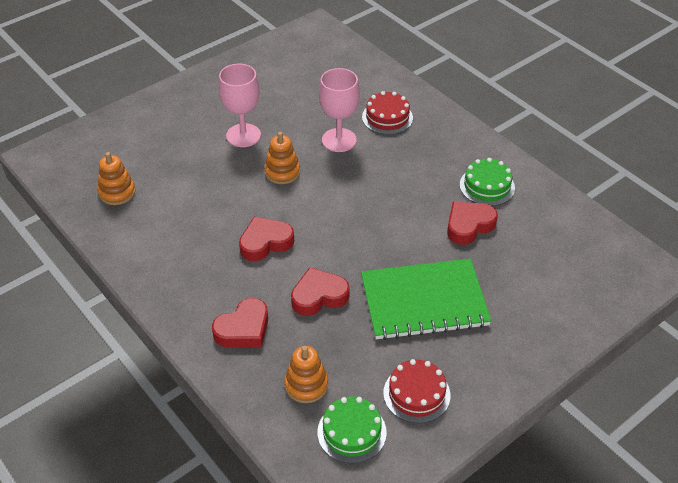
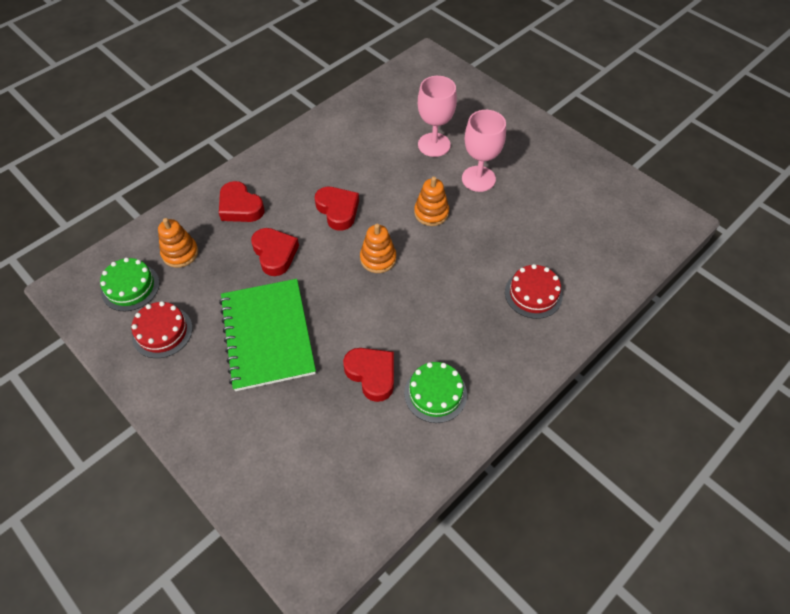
camera: 85 degrees right, 10 degrees up
(117, 192) = (390, 108): orange stacking toy -> orange stacking toy (378, 259)
(339, 140) = (486, 253): pink goblet -> pink goblet (434, 145)

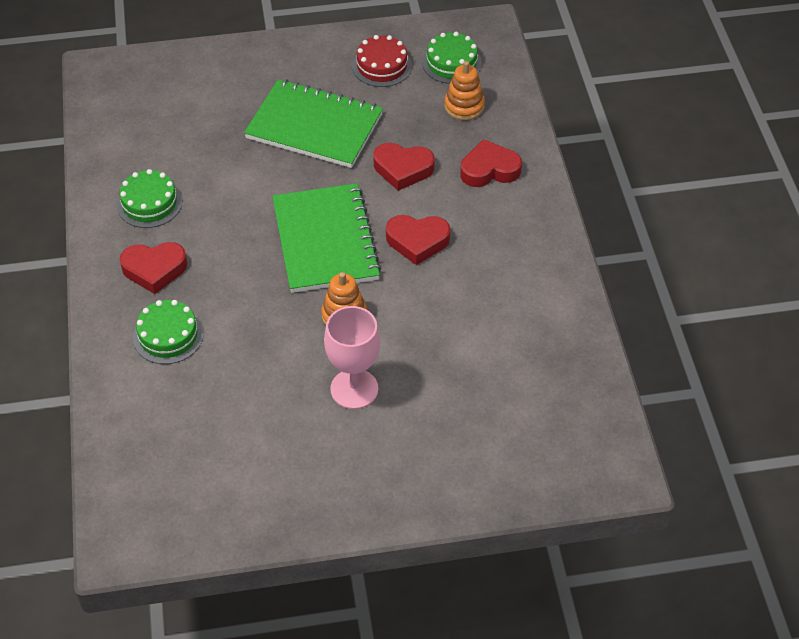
camera: 125 degrees right, 5 degrees down
(372, 374) = (208, 173): red heart -> red heart (154, 269)
(378, 259) = (325, 240): orange stacking toy -> green notebook
(434, 145) = (444, 380): pink goblet -> none
(533, 294) = (168, 335): red cake -> green cake

